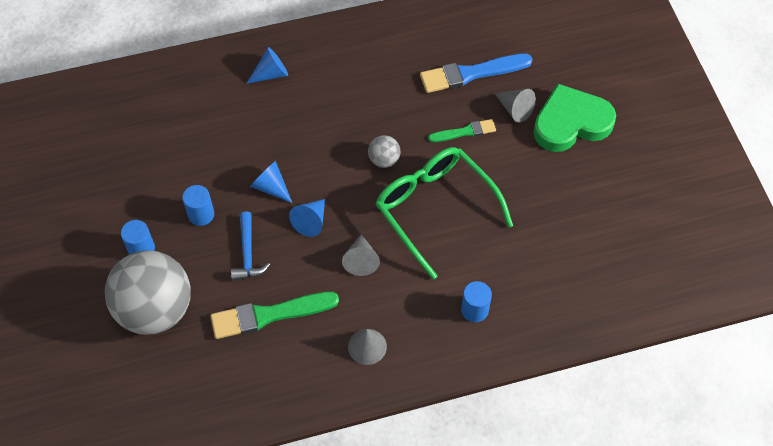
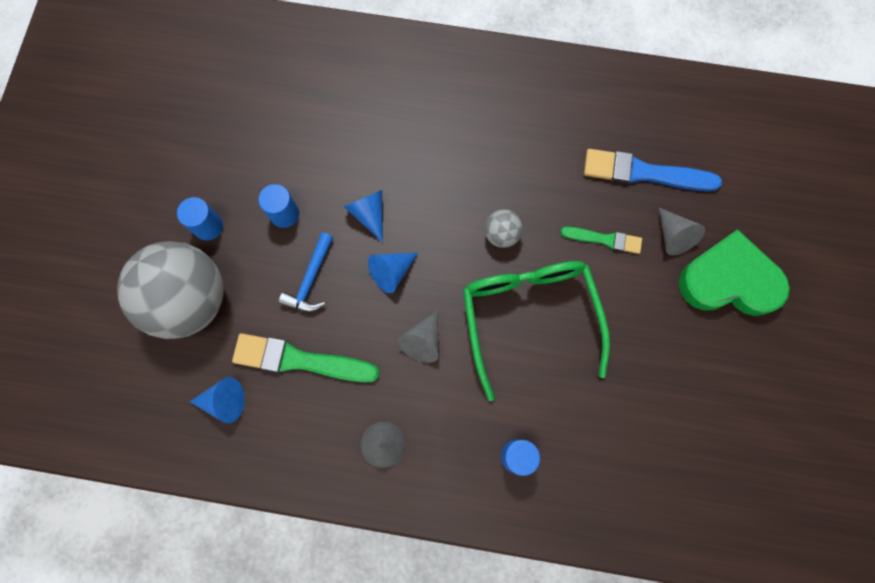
camera: 25 degrees right, 15 degrees up
(271, 74) = (429, 83): blue cone -> blue cone (224, 401)

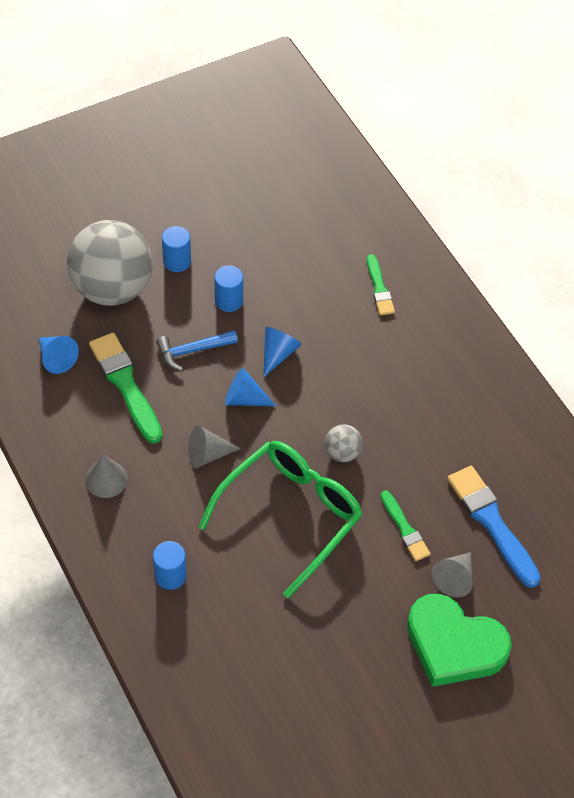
camera: 50 degrees right, 20 degrees down
(369, 90) = (379, 288): none -> green brush
(729, 280) = (454, 645): green heart -> green heart turned 150 degrees clockwise

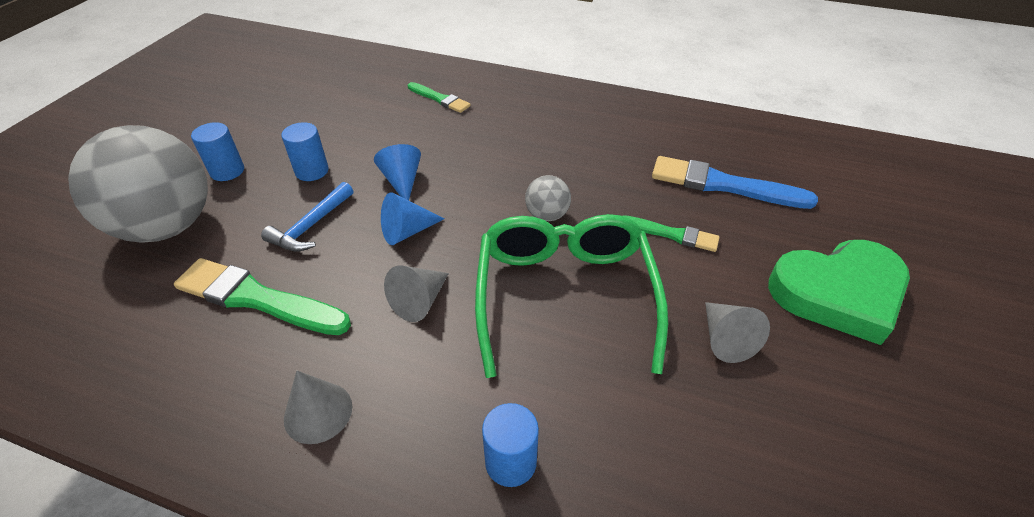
camera: 40 degrees left, 10 degrees down
(56, 358) = (138, 327): blue cone -> none
(454, 578) = (759, 242): grey cone -> grey cone (725, 339)

